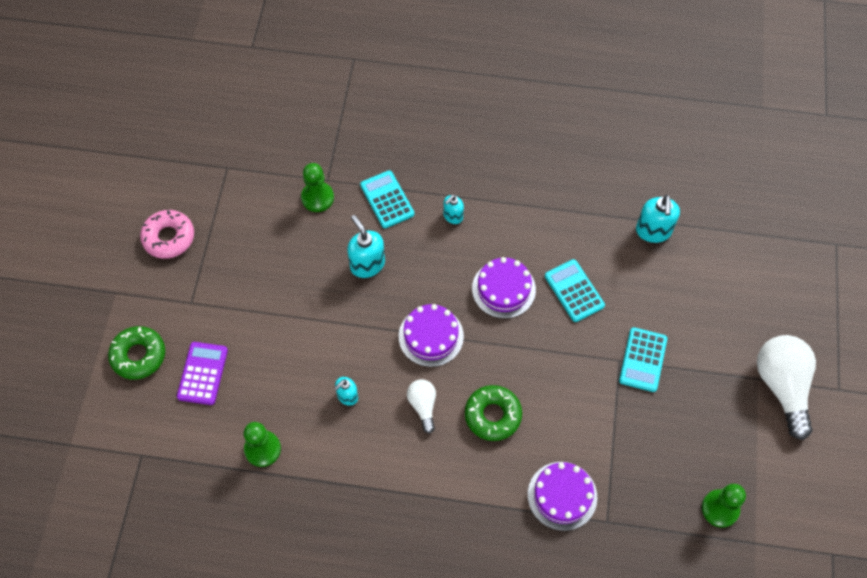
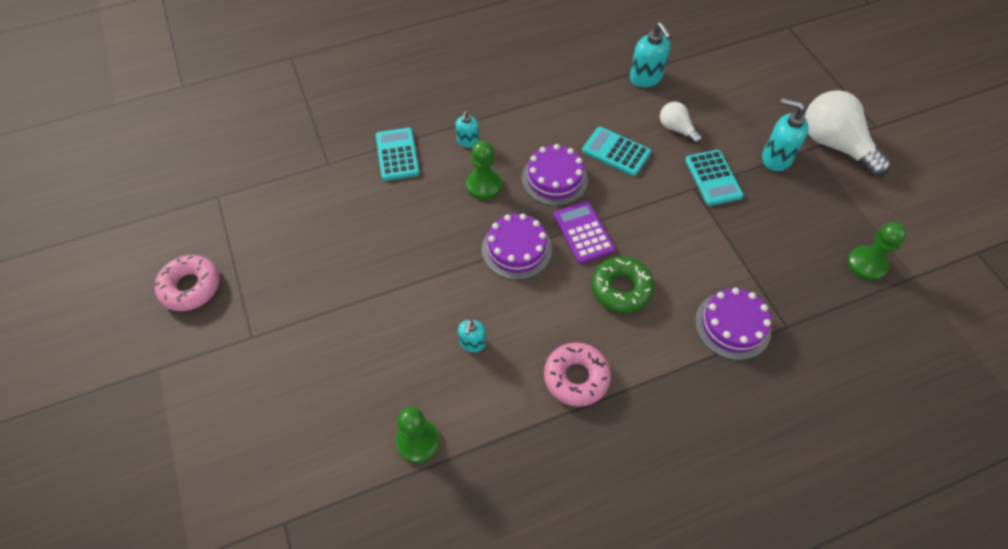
camera: 30 degrees left, 5 degrees down
(138, 355) = (221, 419): green donut -> none
(202, 373) = (306, 400): purple calculator -> purple calculator (583, 232)
(317, 198) = (328, 182): green pawn -> green pawn (483, 185)
(367, 264) = (414, 217): turquoise soap dispenser -> turquoise soap dispenser (776, 158)
(387, 200) = (397, 154): turquoise calculator -> turquoise calculator turned 45 degrees clockwise
(408, 467) = (576, 377): none -> pink donut
(423, 406) = (551, 314): white light bulb -> white light bulb (676, 129)

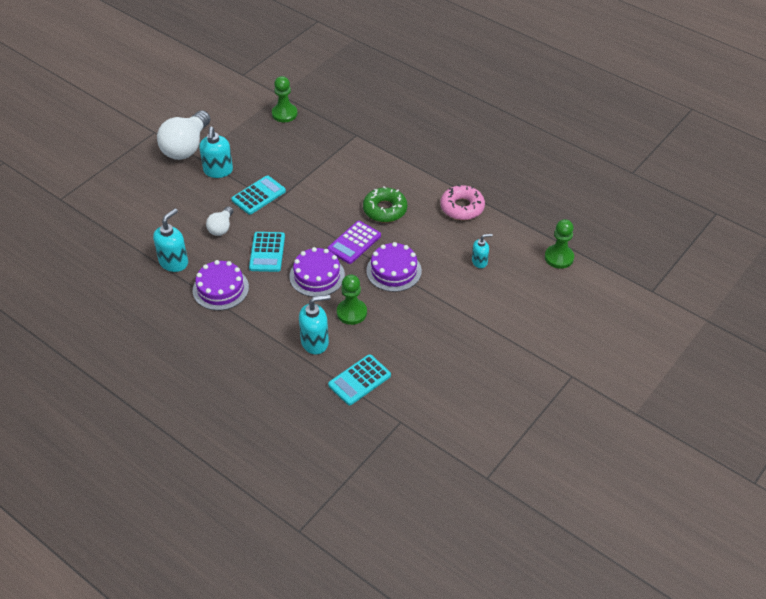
camera: 120 degrees left, 10 degrees down
(191, 287) = (570, 438): pink donut -> none
(468, 141) = (315, 342): turquoise soap dispenser -> turquoise soap dispenser, size x1.66
(732, 325) = (373, 155): purple cake -> purple cake (220, 289)

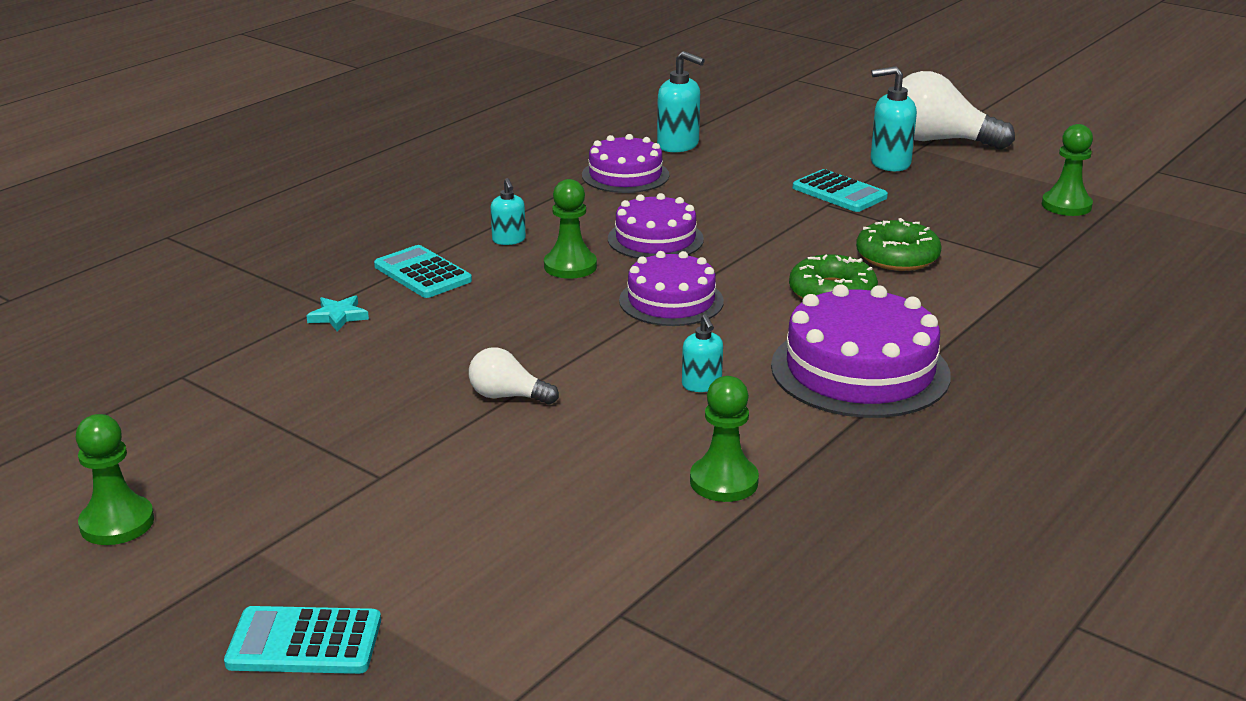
camera: 90 degrees right, 20 degrees down
(221, 227) = (757, 170): white light bulb -> white light bulb (508, 396)
(267, 252) = (706, 202): turquoise calculator -> turquoise calculator (304, 642)
(315, 342) = (509, 240): turquoise soap dispenser -> turquoise soap dispenser, size x0.60
(343, 182) = (897, 257): none -> green donut
(354, 243) = (738, 267): purple calculator -> none
(414, 414) = (338, 316): none -> turquoise star
(462, 207) = (860, 370): pink donut -> purple cake
(625, 473) = (117, 523): none -> green pawn

